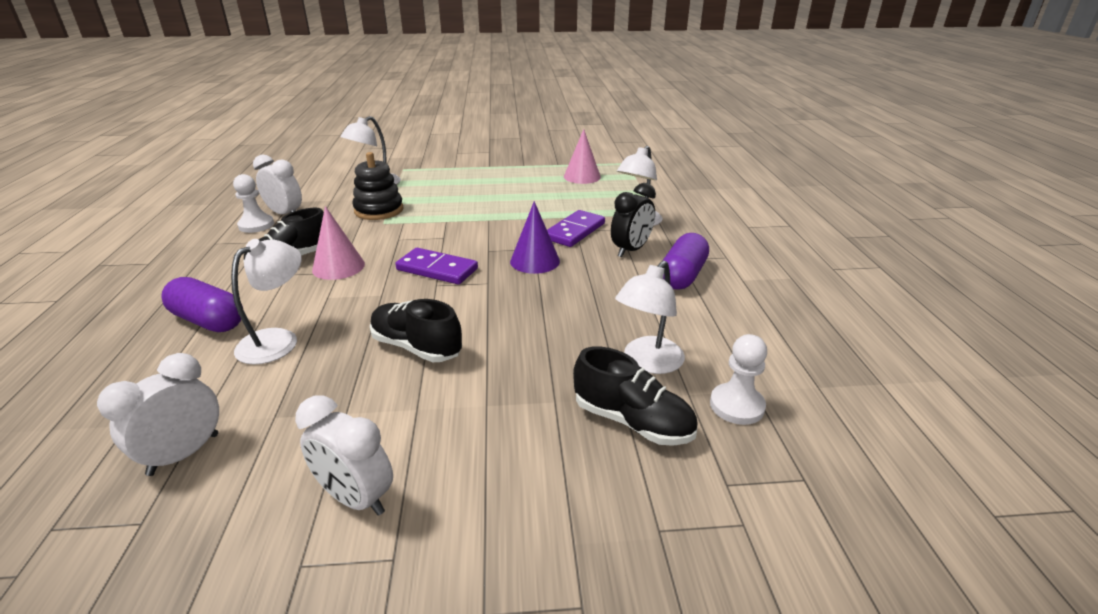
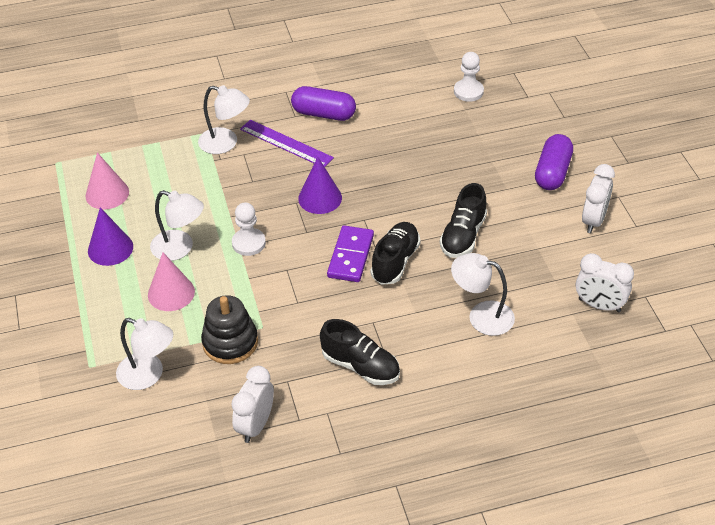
camera: 100 degrees left, 15 degrees up
(209, 320) = (473, 373): purple capsule -> purple capsule (552, 172)
(256, 225) = (290, 438): white pawn -> white pawn (248, 243)
(338, 267) = (363, 325): pink cone -> pink cone (171, 293)
(517, 176) = (110, 248): none -> purple cone
(574, 231) = (255, 181): purple domino -> none
(631, 250) = (286, 143): black clock -> purple ruler
(632, 421) = (497, 129): black shoe -> black shoe (395, 261)
(647, 362) = (441, 126): white lamp -> white lamp (180, 248)

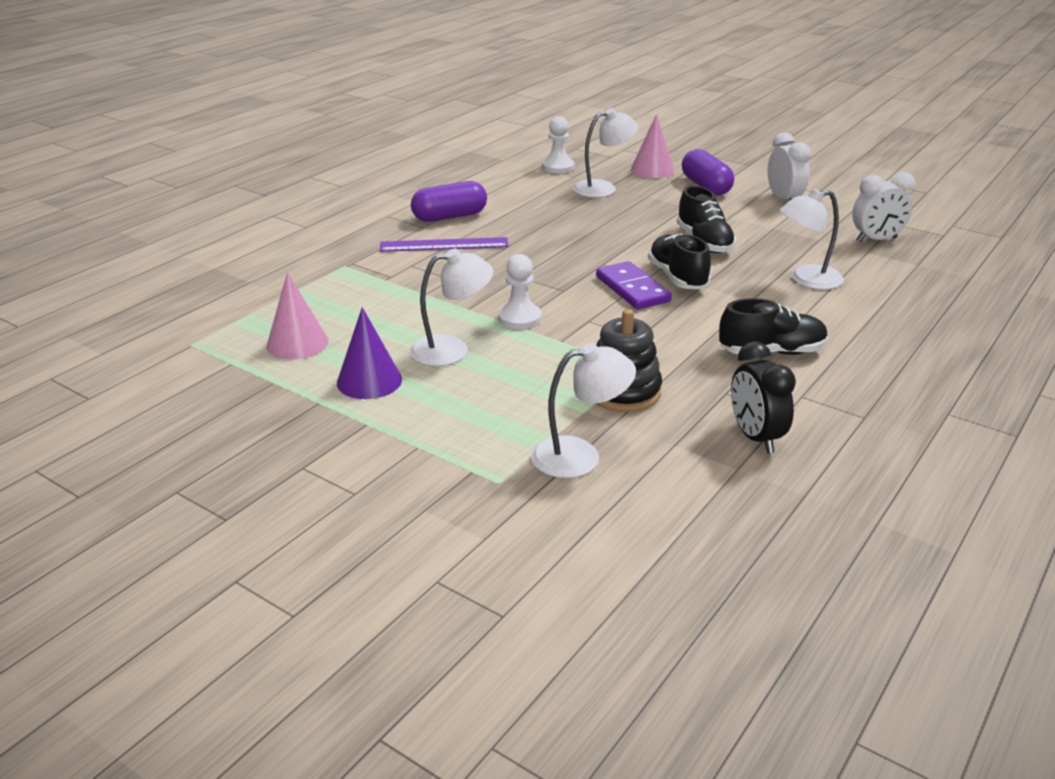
camera: 40 degrees left, 15 degrees down
(171, 293) = (497, 384): pink cone -> pink cone (652, 170)
(226, 143) = (379, 264): white lamp -> white lamp (603, 188)
(255, 425) = (755, 437): white clock -> black clock
(320, 198) = (538, 265): purple cone -> none

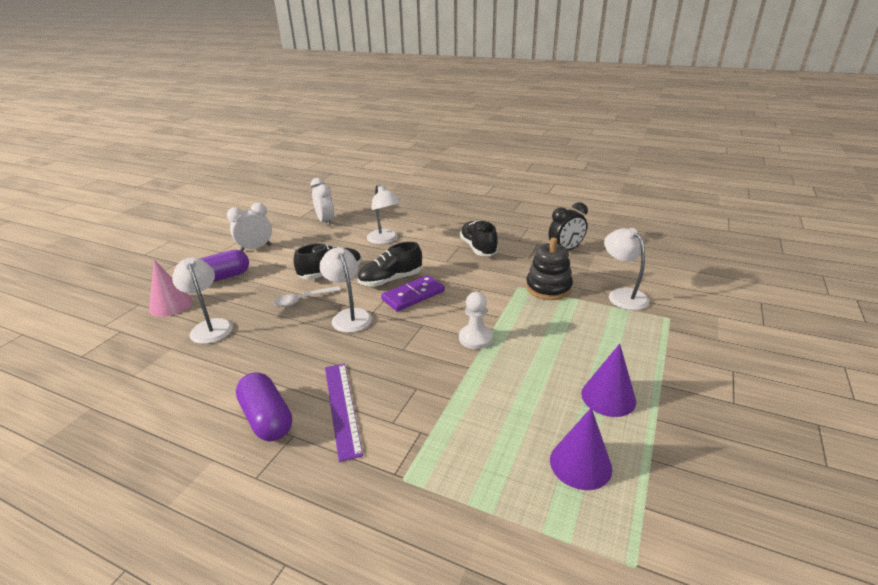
camera: 100 degrees left, 0 degrees up
(297, 343) = (580, 464): pink cone -> purple cone
(452, 350) = (538, 363): white lamp -> white lamp (349, 316)
(558, 167) = (139, 361): white pawn -> none
(642, 227) = (303, 300): none -> white spoon

